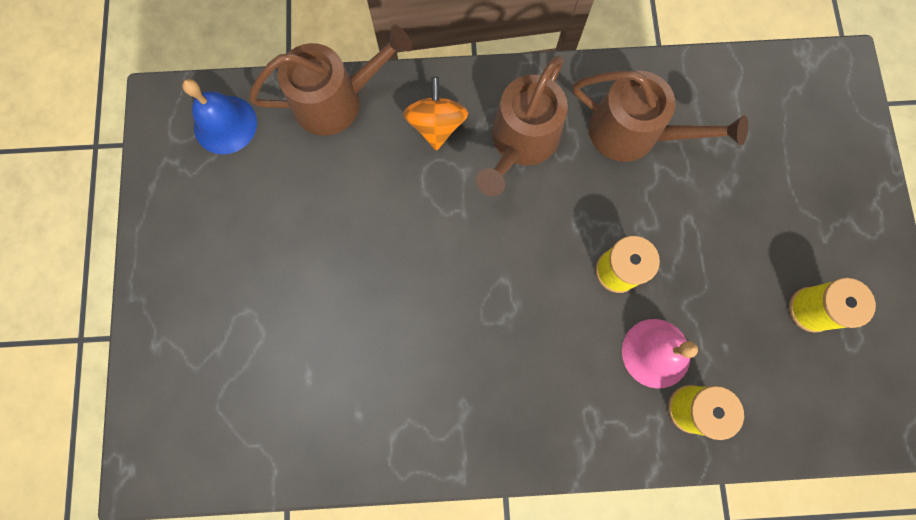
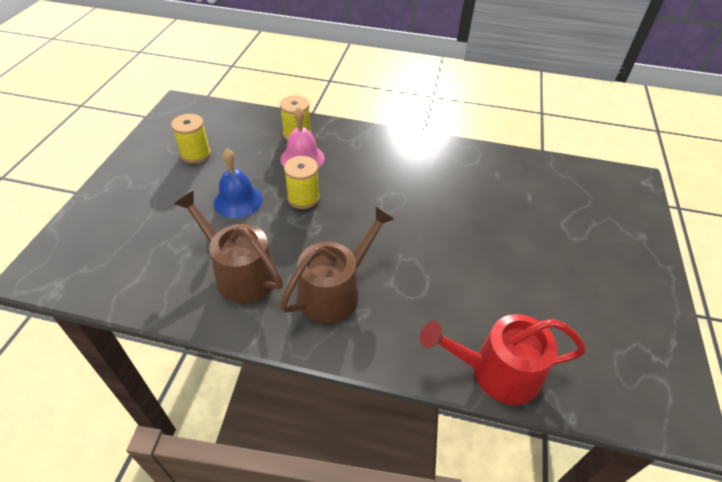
camera: 165 degrees left, 30 degrees down
(225, 124) = (610, 379): blue bell -> blue bell (238, 201)
(335, 100) = (497, 372): brown watering can -> red watering can
(436, 125) = (404, 323): orange spinning top -> none

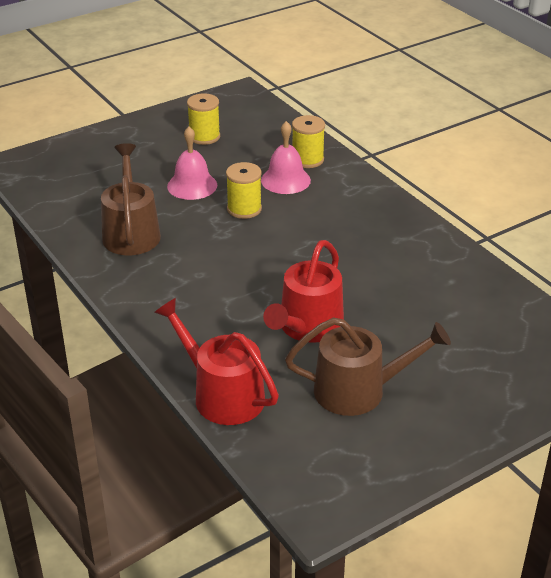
camera: 45 degrees right, 10 degrees down
(238, 201) = (192, 185): blue bell -> pink bell
(334, 291) = (179, 280): brown watering can -> brown watering can (358, 390)
(469, 267) = (307, 327): none -> red watering can

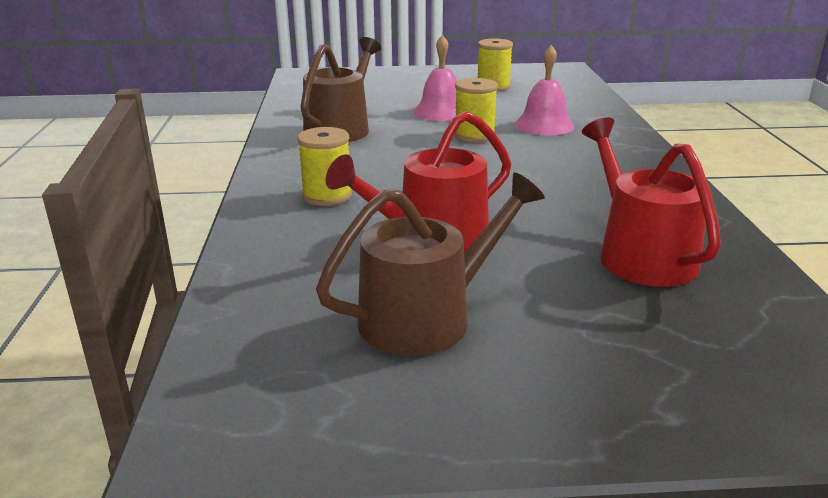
camera: 30 degrees right, 10 degrees down
(222, 395) = (255, 269): red watering can -> red watering can (641, 255)
(307, 160) = (585, 116): yellow spool -> yellow spool (327, 196)
(358, 390) = (426, 317): brown watering can -> brown watering can turned 60 degrees counterclockwise

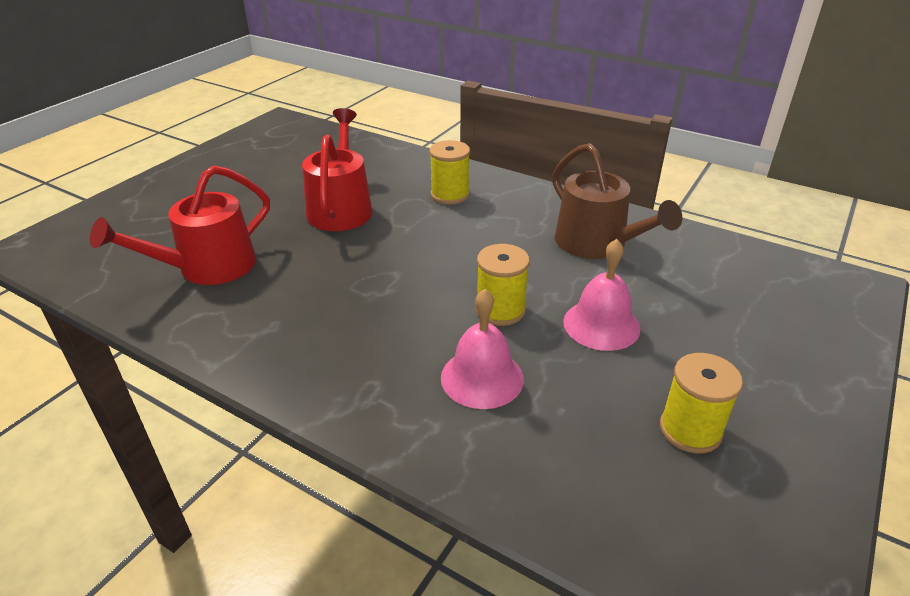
camera: 125 degrees right, 10 degrees up
(426, 317) = (274, 177): brown watering can -> none
(641, 255) = (208, 267): red watering can -> red watering can turned 120 degrees clockwise

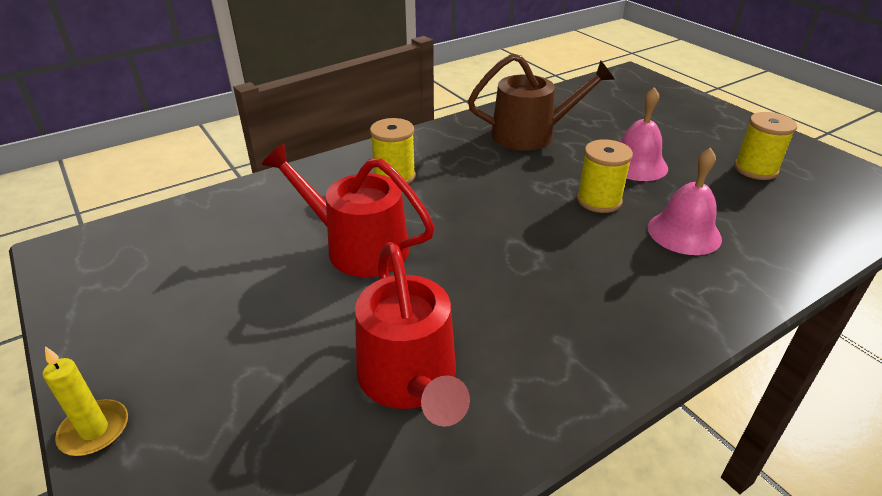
camera: 65 degrees left, 0 degrees up
(143, 184) = (94, 430): none -> yellow candle

